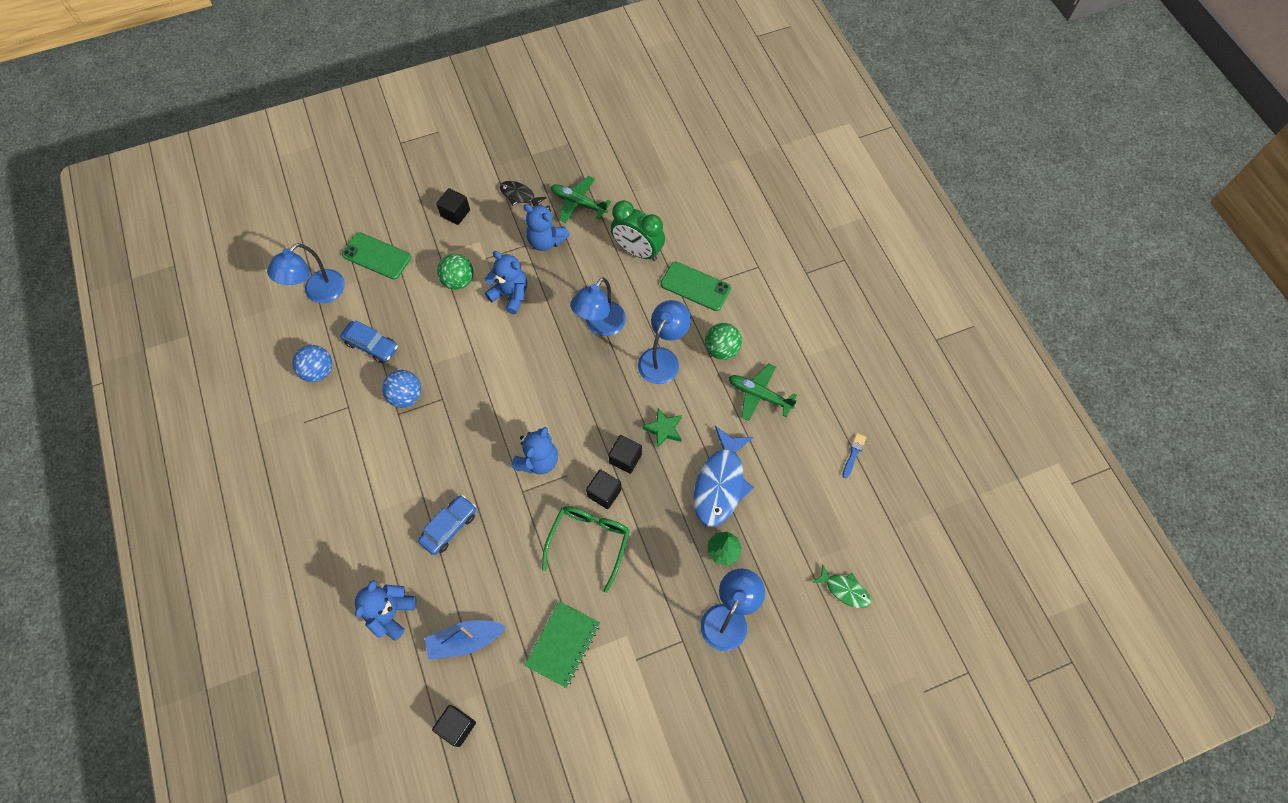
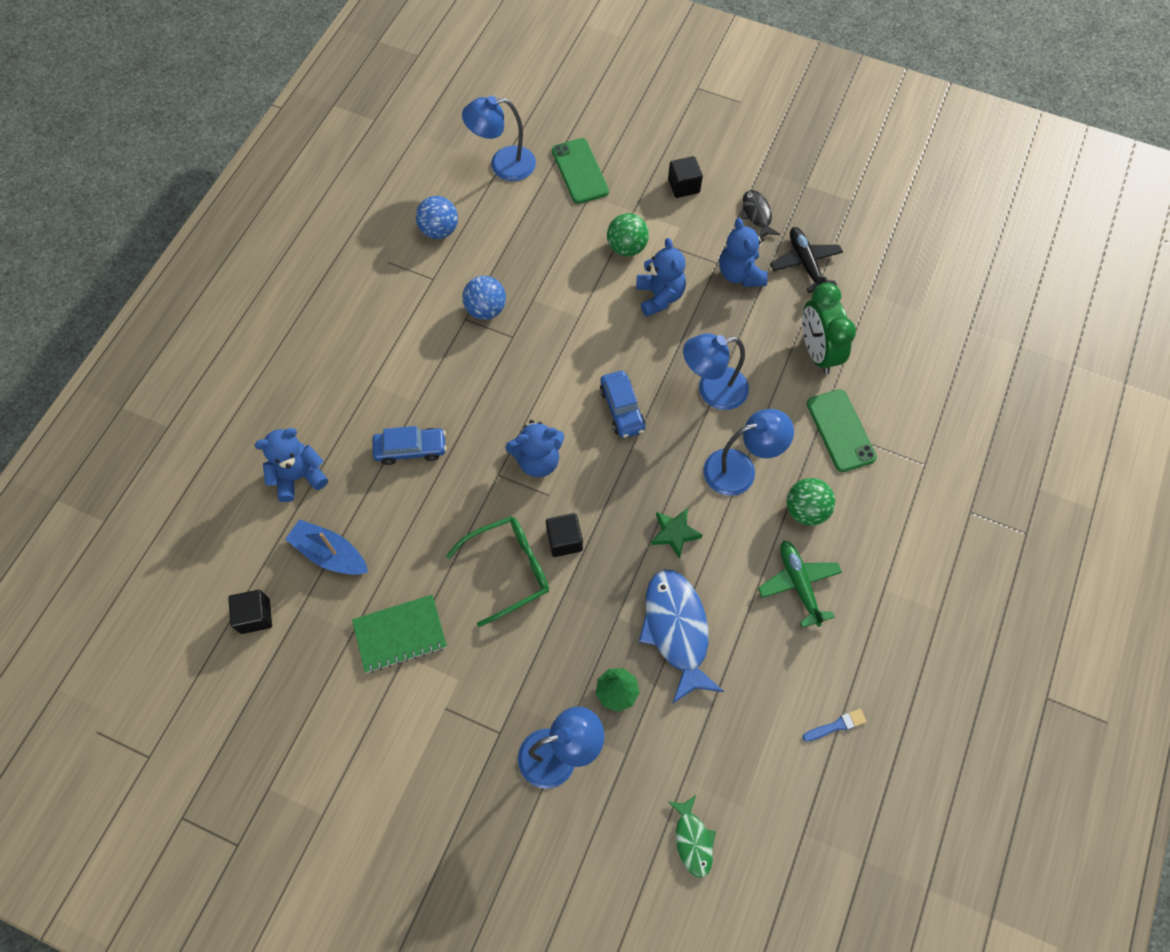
camera: 45 degrees right, 0 degrees up
(371, 345) = (501, 243): blue car -> blue car (622, 409)
(578, 203) = (805, 263): green plane -> black plane
(625, 458) = (614, 527): black cube -> none
(720, 484) = (676, 630): blue fish -> blue fish turned 105 degrees clockwise

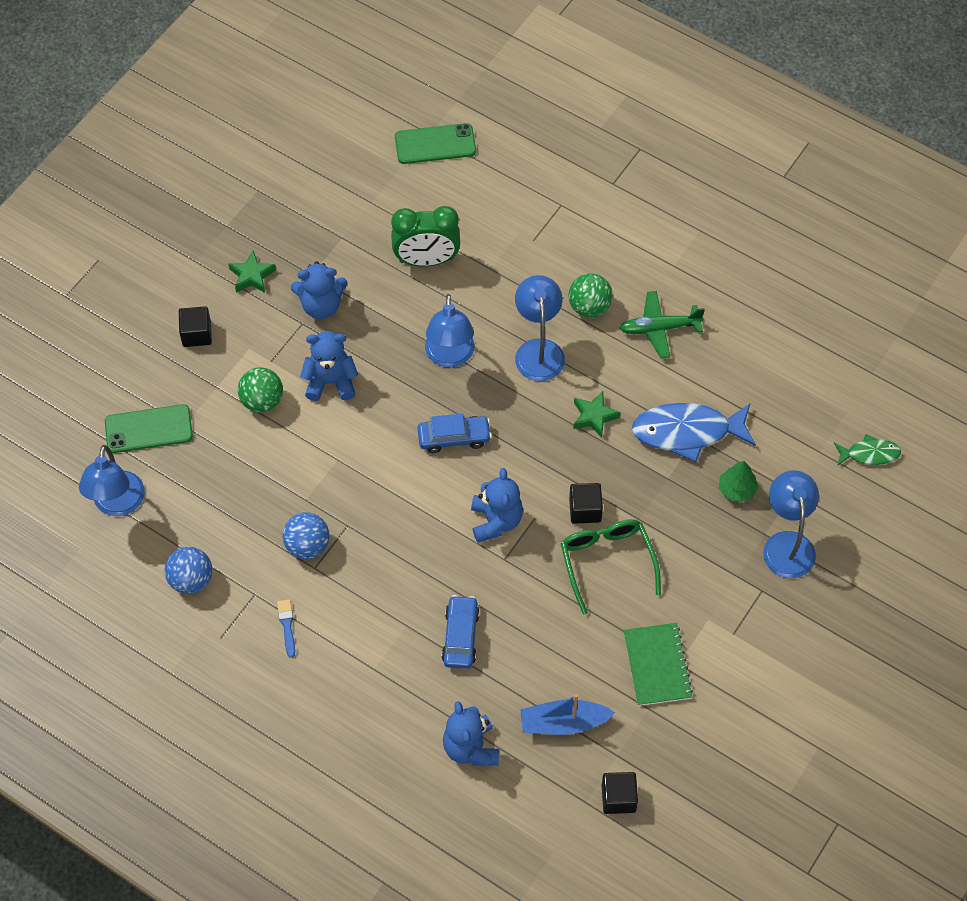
camera: 80 degrees left, 5 degrees down
(330, 554) = (563, 723): blue boat -> blue boat turned 45 degrees clockwise
(757, 214) = (252, 276): black fish -> green star
(805, 263) = (323, 247): black plane -> none
(836, 725) = (788, 329): blue brush -> blue brush (287, 626)
(840, 430) = (514, 261): green phone -> green phone (435, 144)

